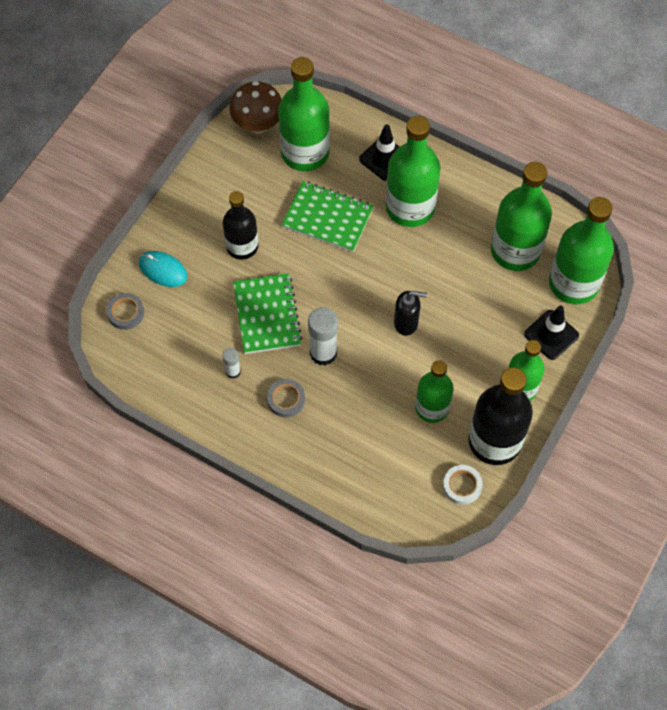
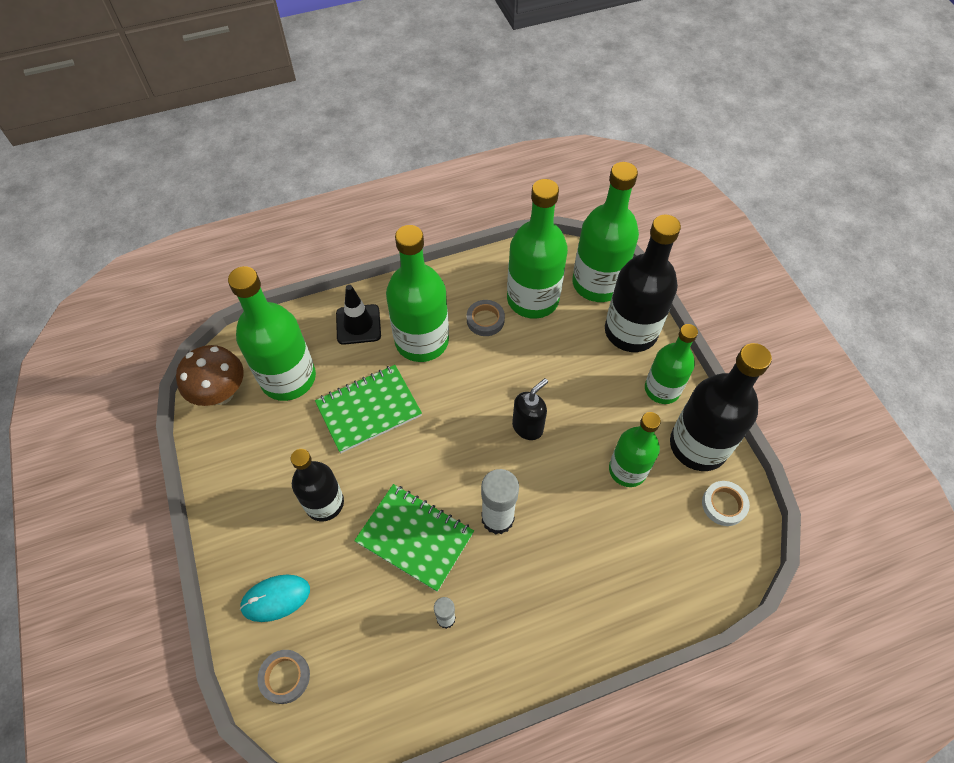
camera: 50 degrees left, 5 degrees down
(286, 399) = (517, 591): grey tape -> grey tape (485, 320)
(551, 335) = (630, 331): black traffic cone -> black bottle

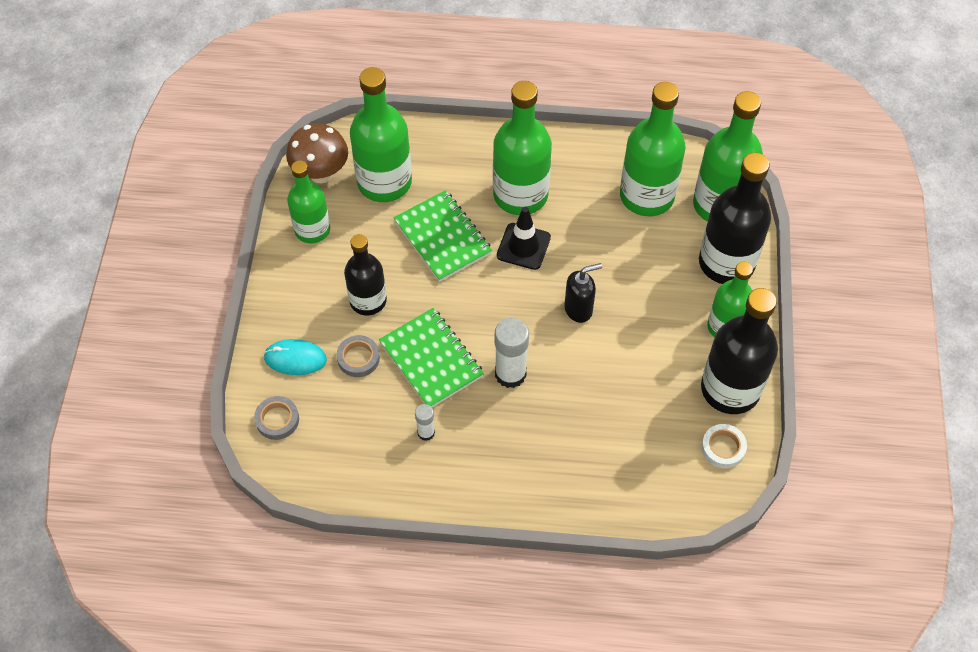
camera: 25 degrees right, 0 degrees up
(358, 324) = (469, 157): black traffic cone -> black traffic cone (523, 246)
(369, 410) = (442, 237): green notebook -> green notebook turned 60 degrees clockwise
(485, 320) = (590, 198): grey tape -> grey tape (358, 358)
(627, 470) = (650, 382): green bottle -> green bottle (312, 229)

